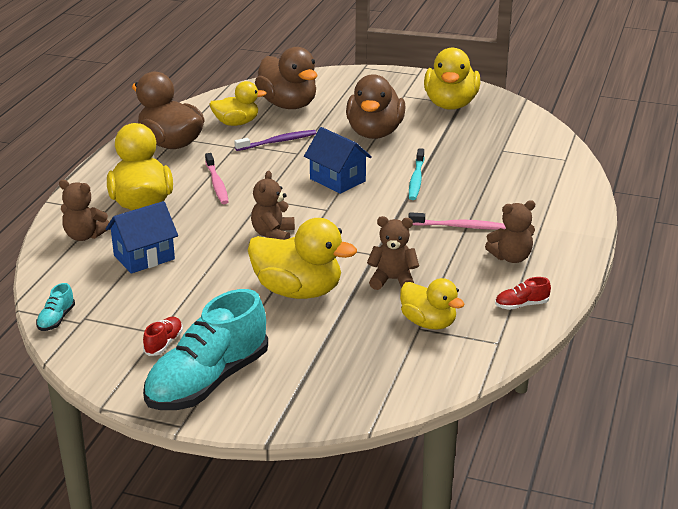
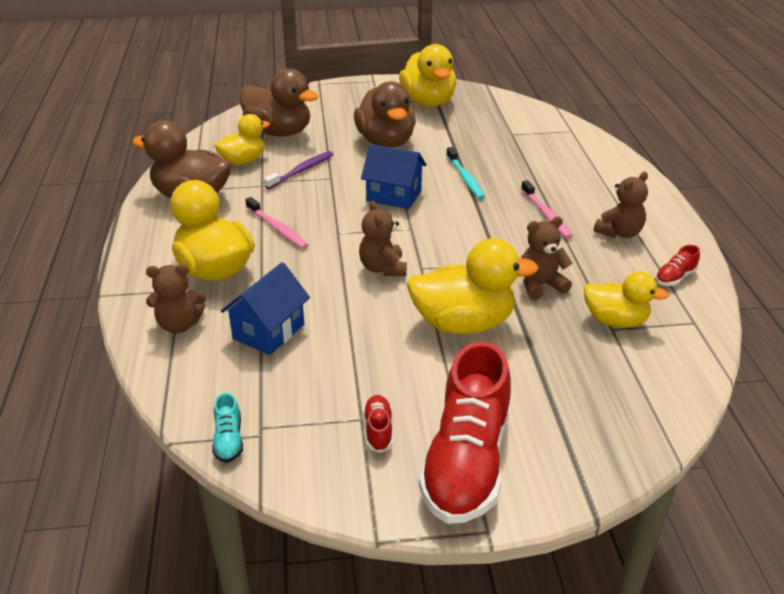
camera: 25 degrees left, 5 degrees up
(207, 381) = (466, 462): turquoise shoe -> red shoe
(458, 226) = (546, 214): pink toothbrush -> pink toothbrush turned 90 degrees clockwise

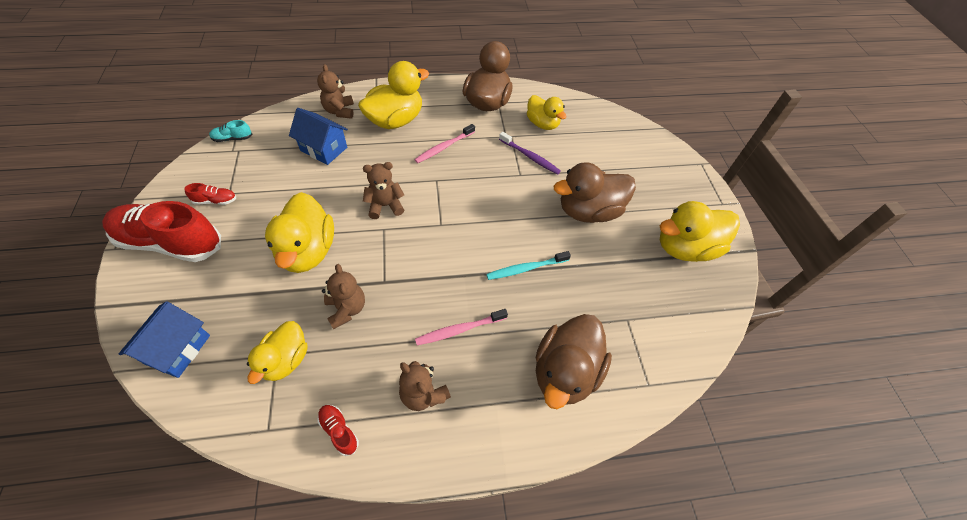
camera: 85 degrees right, 20 degrees up
(279, 132) = (594, 141): brown duck -> brown duck (565, 372)
(394, 196) = (492, 215): blue house -> blue house (178, 349)

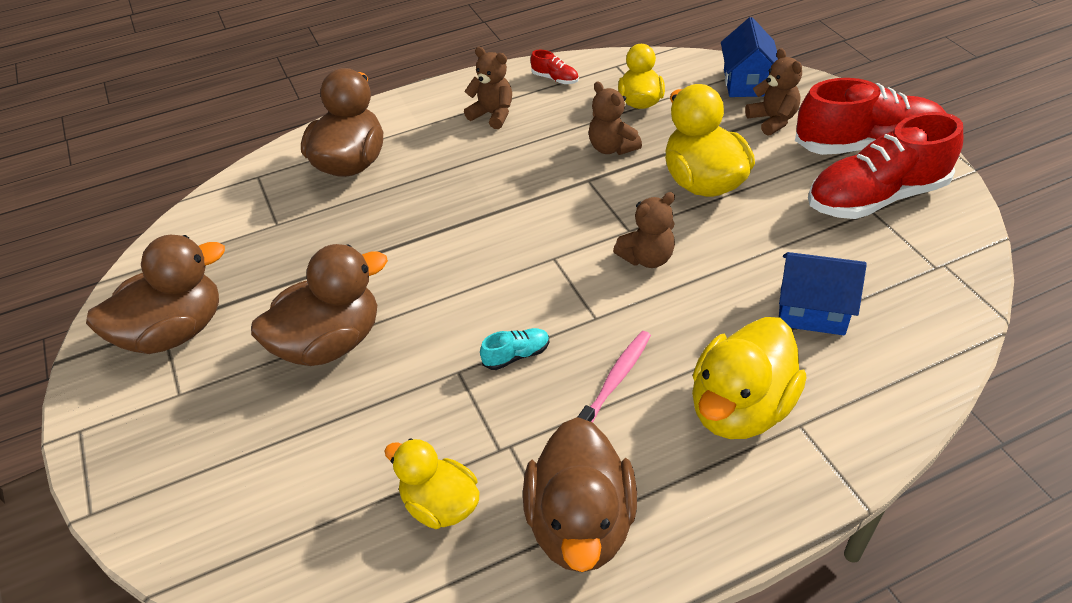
camera: 170 degrees right, 10 degrees down
(215, 201) = (876, 197): red shoe -> red shoe, size x2.49
(233, 138) = (968, 282): turquoise shoe -> turquoise shoe (516, 355)
(339, 111) = (858, 392): brown teddy bear -> brown teddy bear (772, 120)
(460, 330) = (477, 164): pink toothbrush -> none
(526, 268) = (414, 240): turquoise toothbrush -> none
(530, 157) = (449, 413): purple toothbrush -> none
(685, 248) = (174, 332): yellow duck -> brown duck

